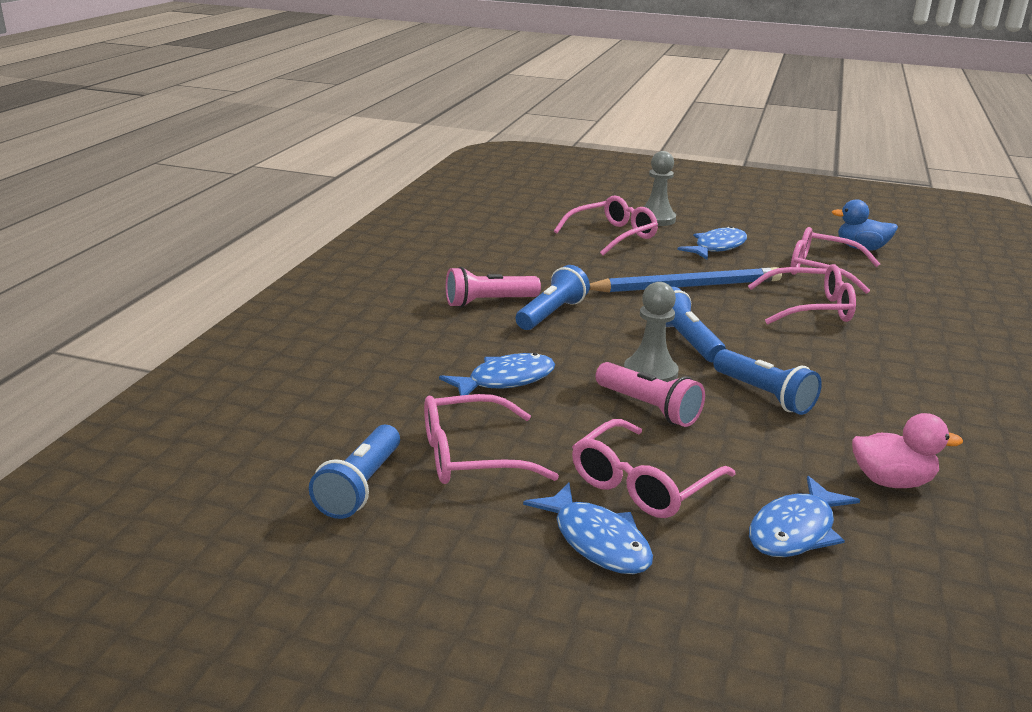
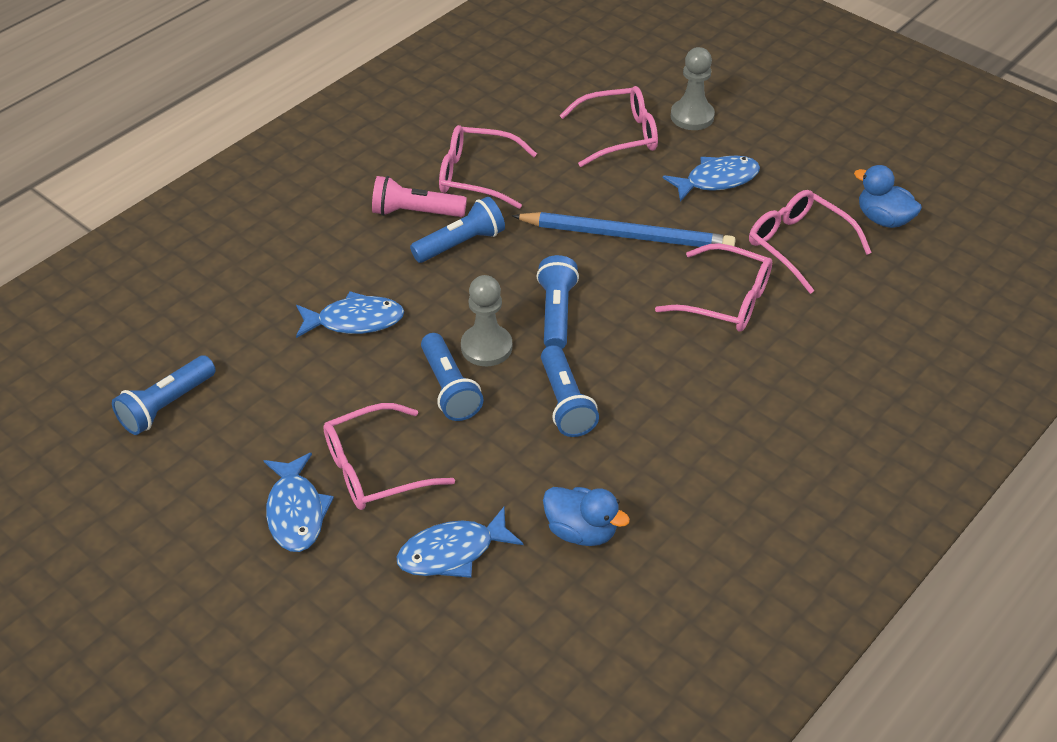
camera: 25 degrees right, 20 degrees up
(471, 456) = (267, 399): pink glasses -> pink glasses (476, 176)
(649, 408) = (449, 388): pink flashlight -> blue flashlight
(891, 481) = (581, 531): pink duck -> blue duck

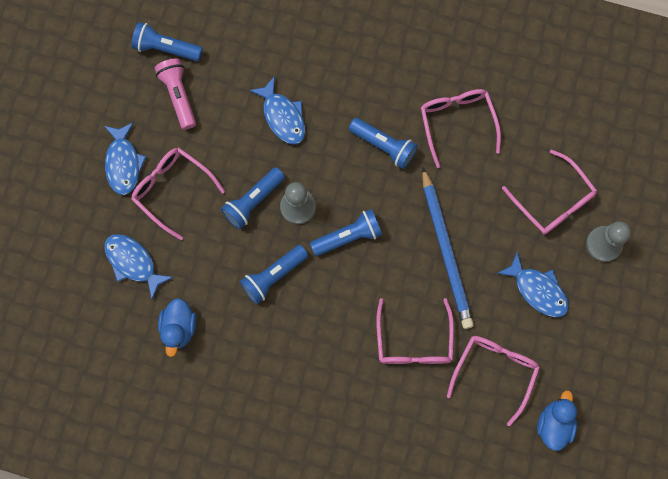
camera: 65 degrees right, 30 degrees up
(296, 512) = (123, 163): blue fish -> blue fish turned 60 degrees counterclockwise
(415, 212) = (399, 102): pink flashlight -> pink flashlight (178, 96)

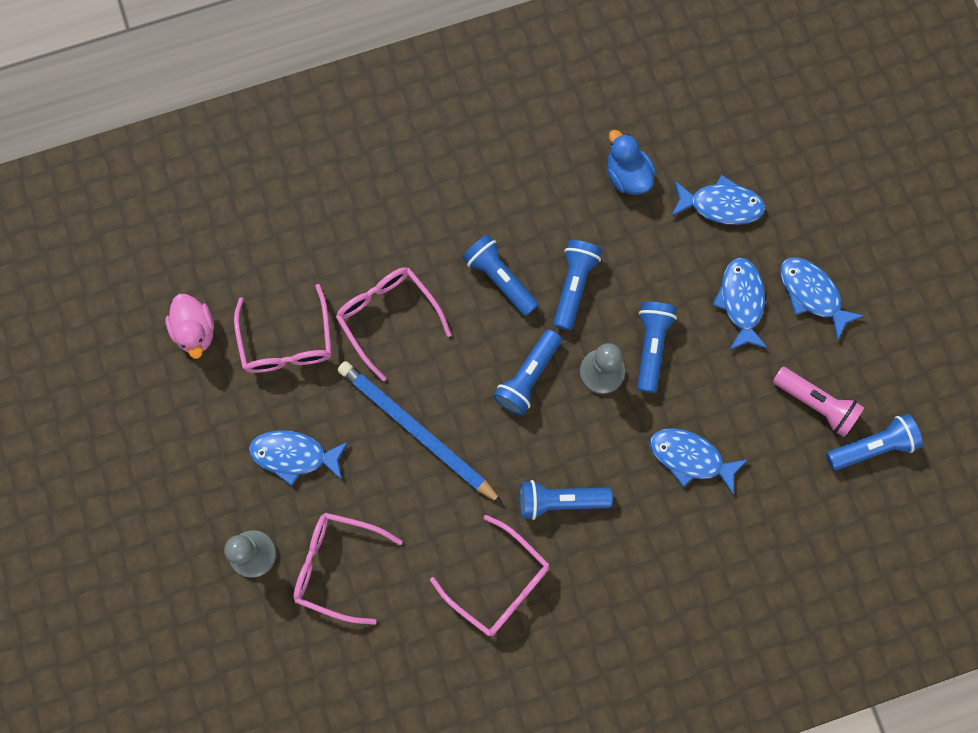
camera: 145 degrees right, 0 degrees up
(172, 190) = (741, 301): pink glasses -> blue fish
(319, 316) = (499, 278): none -> blue flashlight
(554, 424) = (195, 331): blue duck -> pink duck

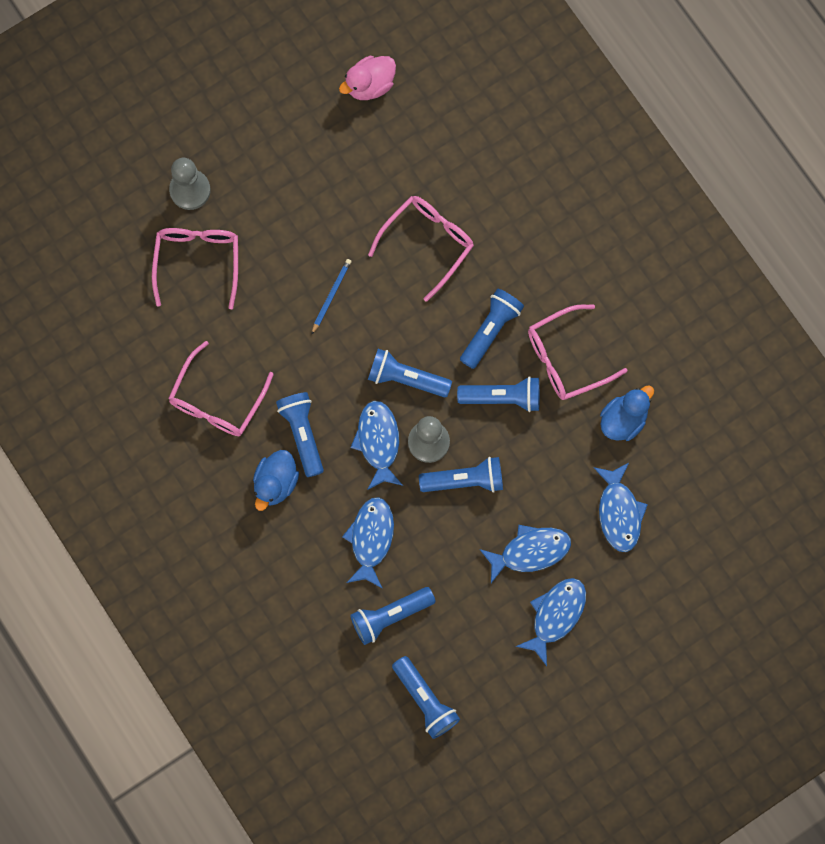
camera: 75 degrees right, 0 degrees up
(287, 341) = (381, 164): pink glasses -> pink glasses (566, 358)
(294, 455) = (283, 199): blue fish -> blue fish (378, 442)
(416, 431) = (331, 295): blue pencil -> blue pencil, size x0.44
(606, 543) = (275, 483): none -> blue duck
(776, 459) = (390, 616): none -> blue flashlight
(816, 404) = (451, 640): pink flashlight -> none

